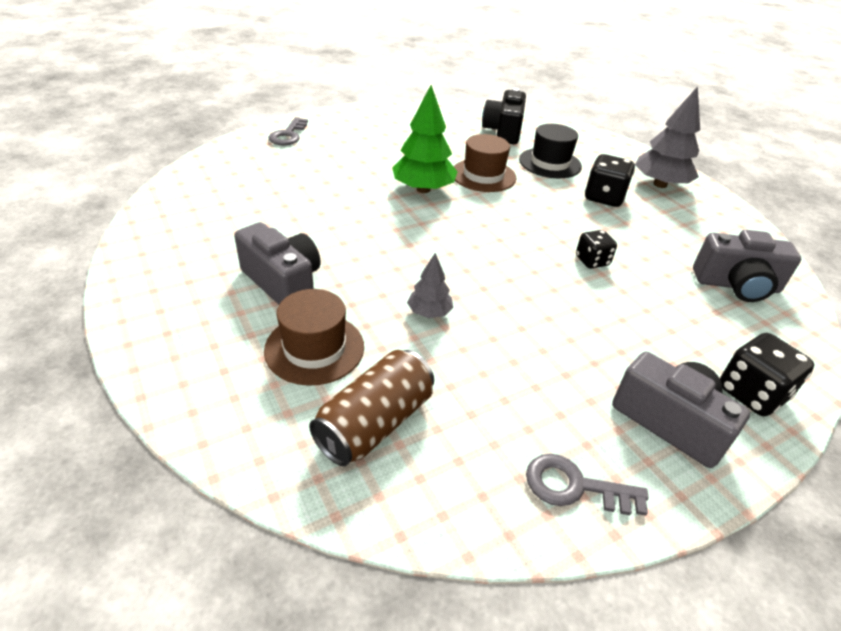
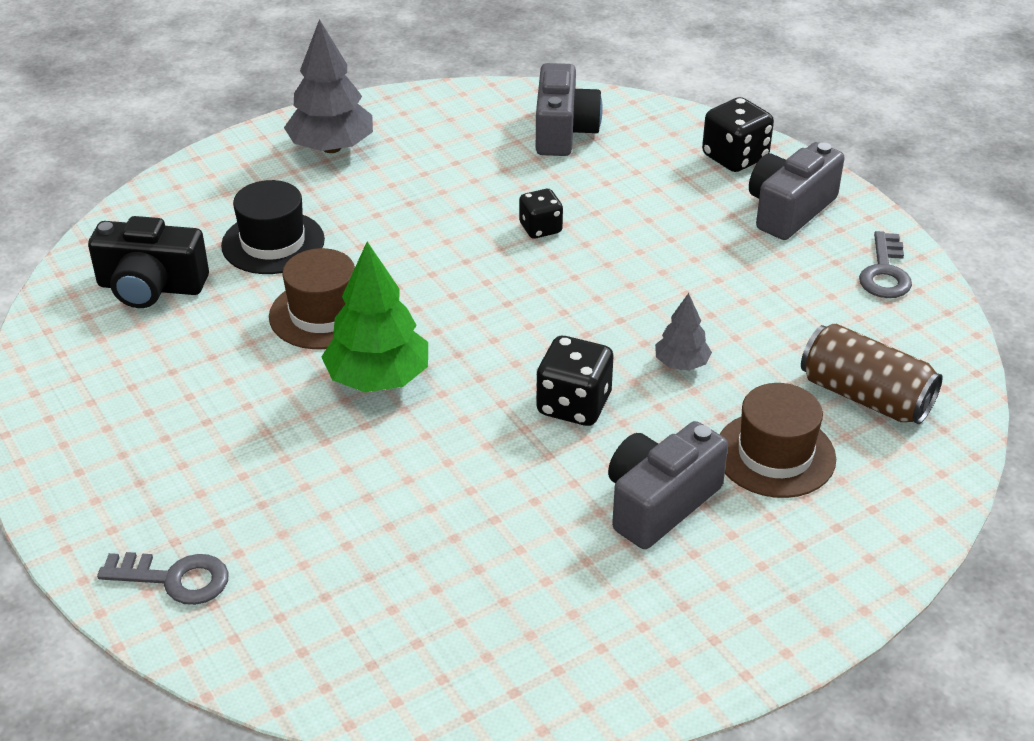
camera: 90 degrees left, 0 degrees up
(604, 198) = (378, 201): black dice -> black dice (573, 405)

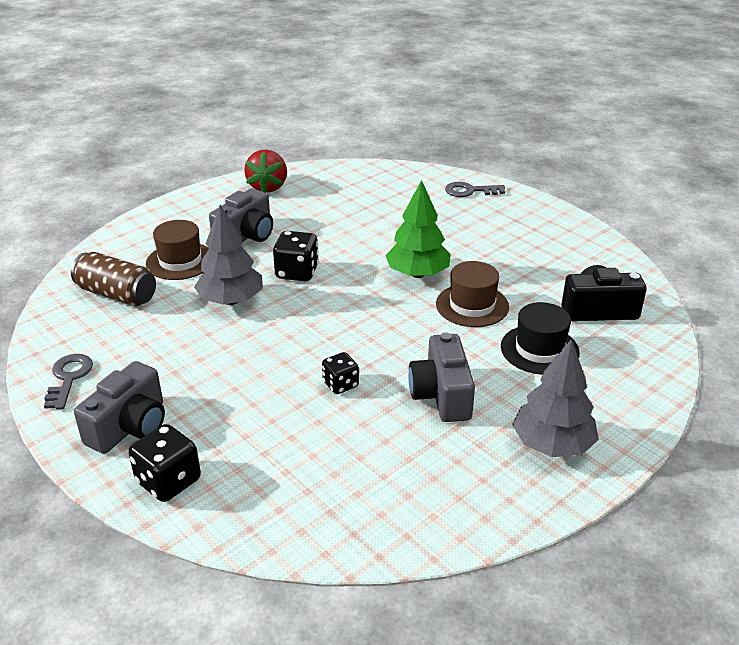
camera: 170 degrees right, 5 degrees down
(563, 131) = (340, 494): grey camera -> grey camera (441, 395)
(611, 656) = (268, 187): none -> red strawberry
(681, 364) = (231, 300): grey tree -> grey tree, size x1.86

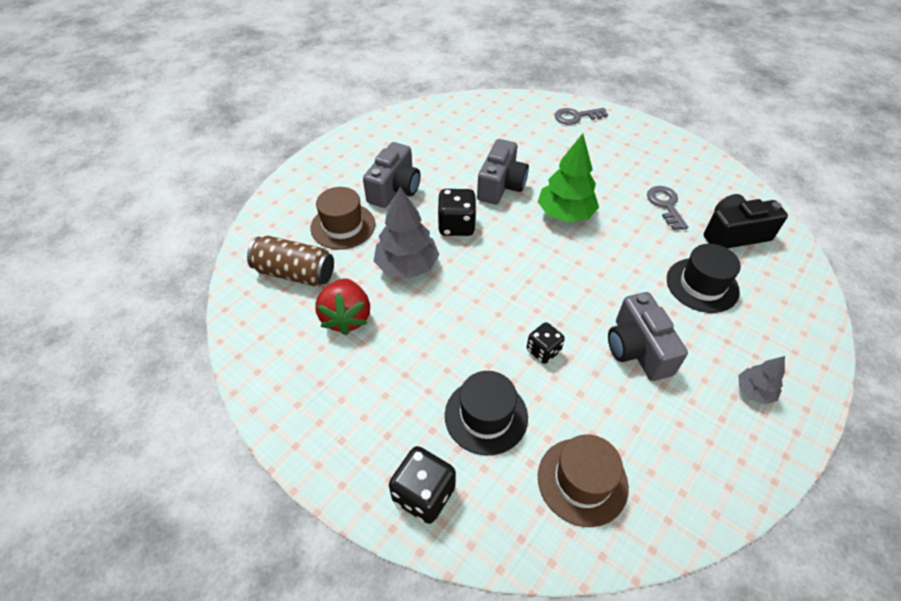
camera: 10 degrees left, 15 degrees up
(69, 378) = (282, 382): grey key -> grey key (665, 205)
(130, 427) = (363, 432): grey camera -> grey camera (501, 186)
(257, 429) = (486, 416): none -> black hat
(268, 187) = (395, 131): red strawberry -> red strawberry (347, 317)
(472, 305) = (626, 243): brown hat -> brown hat (582, 481)
(552, 444) = (754, 391): grey tree -> grey tree, size x0.54

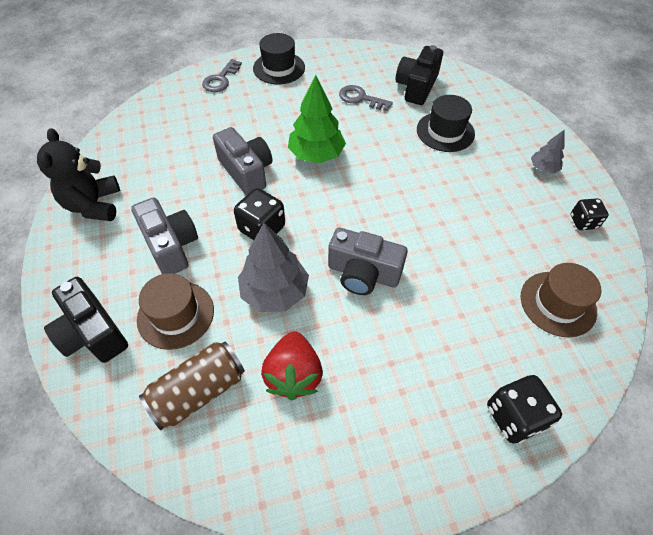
camera: 55 degrees left, 5 degrees up
(297, 197) = (92, 333): none -> black camera
(347, 317) = (293, 374): red strawberry -> red strawberry turned 60 degrees clockwise
(391, 134) = (94, 205): none -> black teddy bear
(486, 416) = (469, 329): black hat -> black hat (279, 68)
(543, 351) = (435, 254): black dice -> black dice (583, 222)
(637, 349) = (472, 201): grey camera -> grey camera (363, 273)

